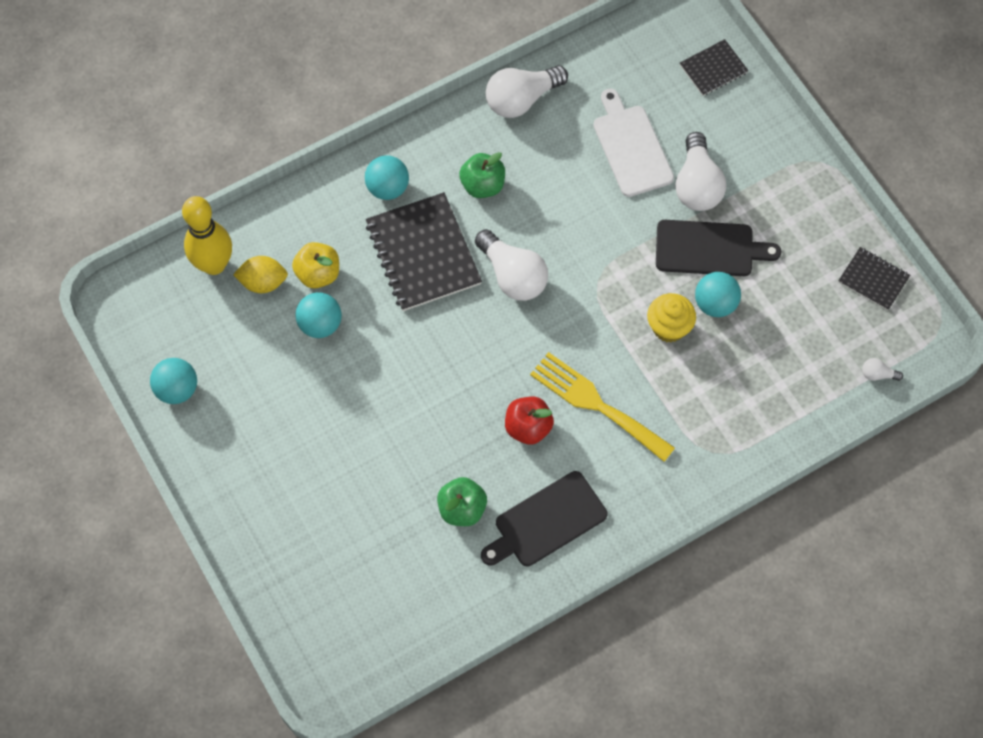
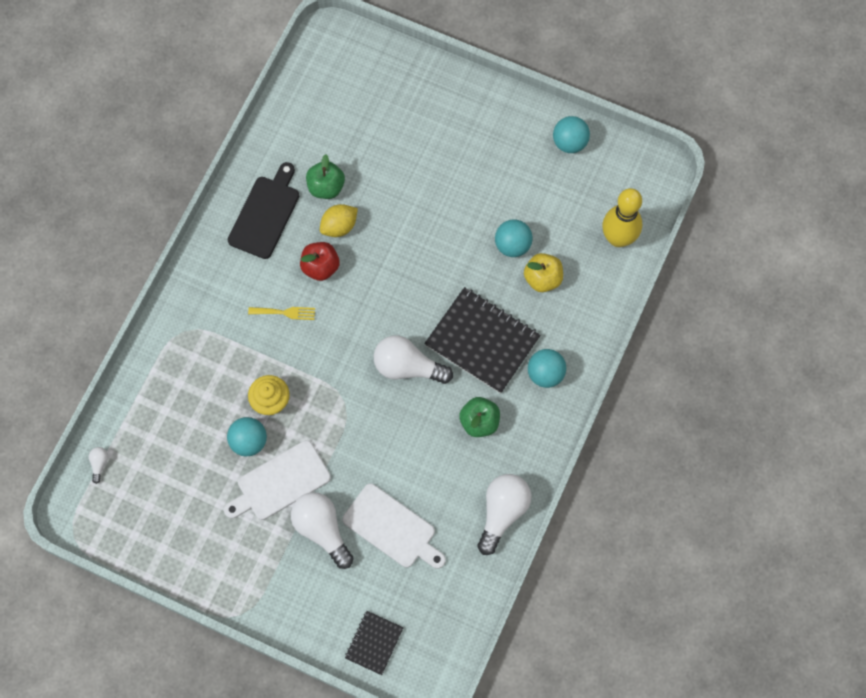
camera: 145 degrees right, 5 degrees up
(263, 282) = (575, 248): yellow lemon -> yellow lemon (339, 226)
(596, 404) = (285, 312): yellow fork -> yellow fork, size x0.50
(709, 249) = (280, 482): black cutting board -> white cutting board
(873, 279) = (143, 538): black notebook -> none
(877, 374) = (99, 464): white light bulb -> white light bulb turned 60 degrees counterclockwise

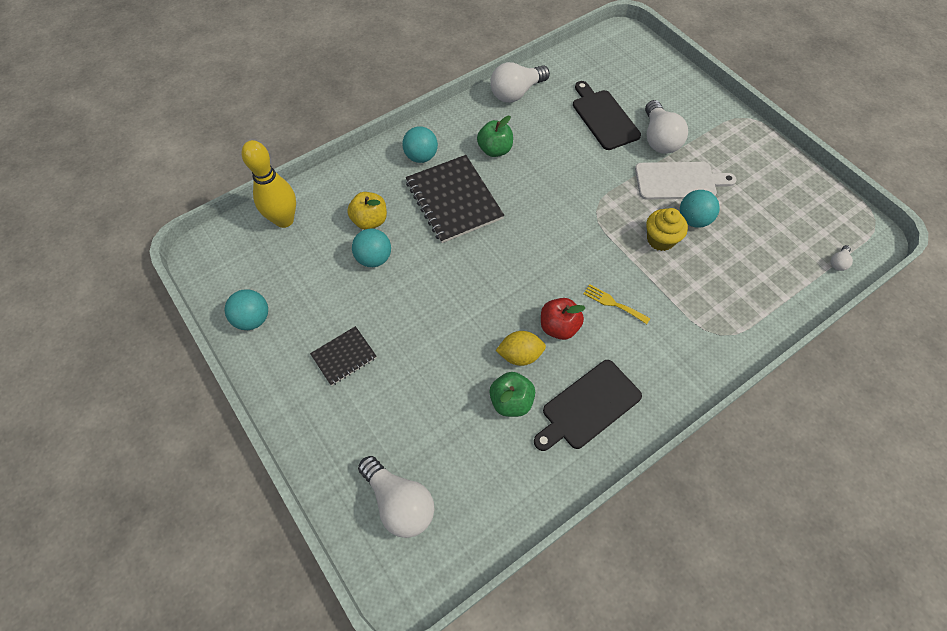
camera: 150 degrees left, 10 degrees down
(374, 643) = (653, 65): black notebook -> black notebook (344, 356)
(392, 528) = (603, 117): white cutting board -> black cutting board
(407, 367) = (528, 211): white light bulb -> white light bulb (399, 502)

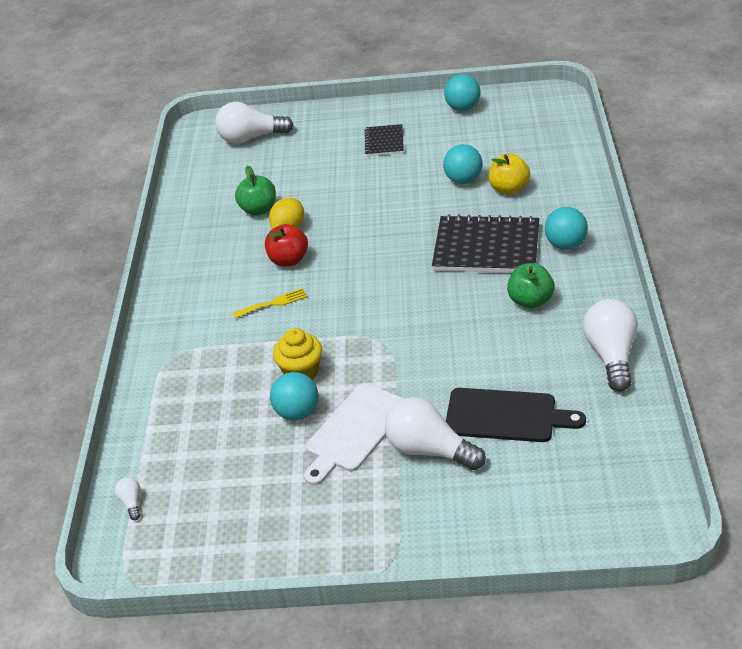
camera: 130 degrees right, 20 degrees down
(284, 220) = (554, 142): yellow bowling pin -> none
(588, 406) = (209, 247): black cutting board -> none

